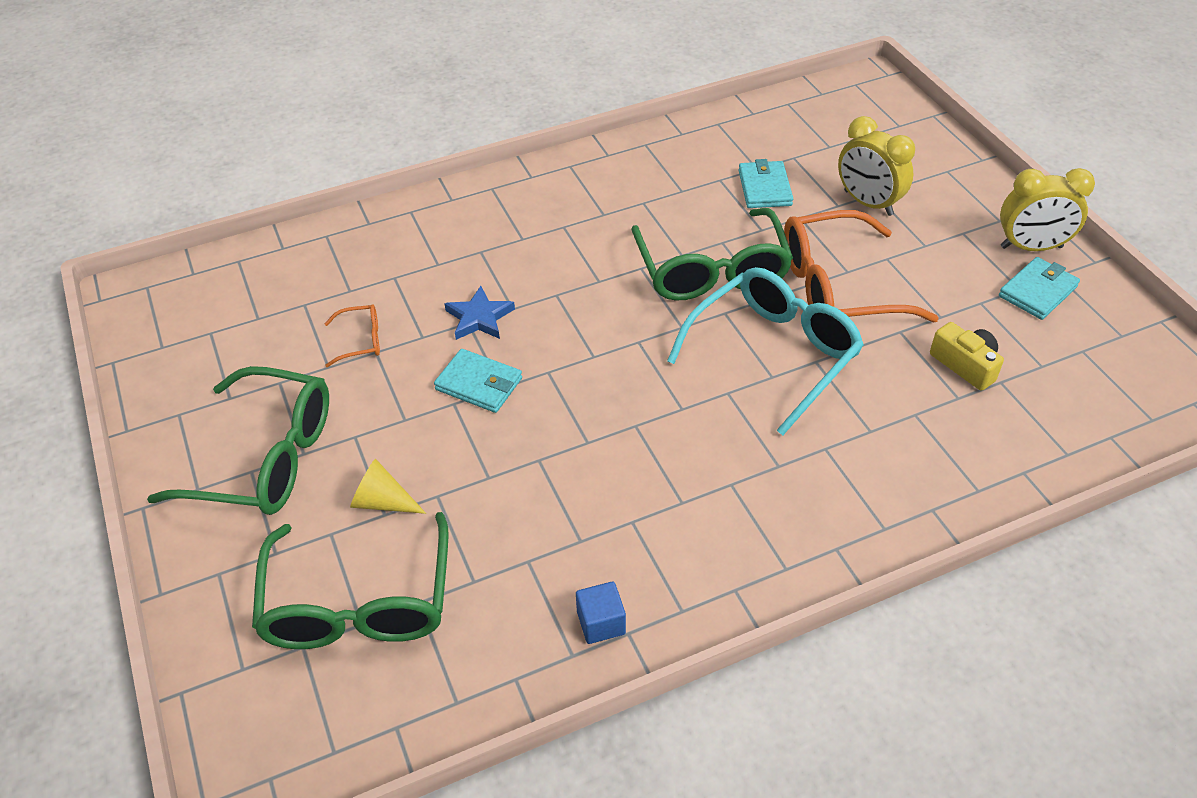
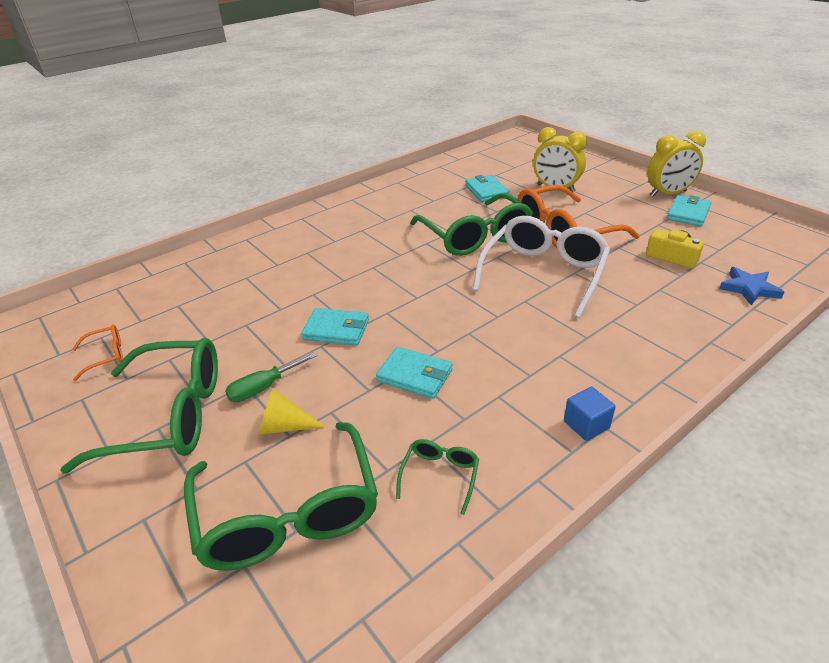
camera: 15 degrees left, 10 degrees down
(361, 341) = (231, 320): orange glasses -> orange glasses (107, 356)
(373, 446) = (264, 387): none -> green screwdriver
(479, 318) = (320, 290): blue star -> blue star (749, 288)
(526, 602) = (440, 475): none -> green glasses
(547, 470) = (415, 375): none -> turquoise wallet
(601, 623) = (511, 477): blue cube -> blue cube (586, 425)
(774, 353) = (544, 273): turquoise glasses -> white glasses

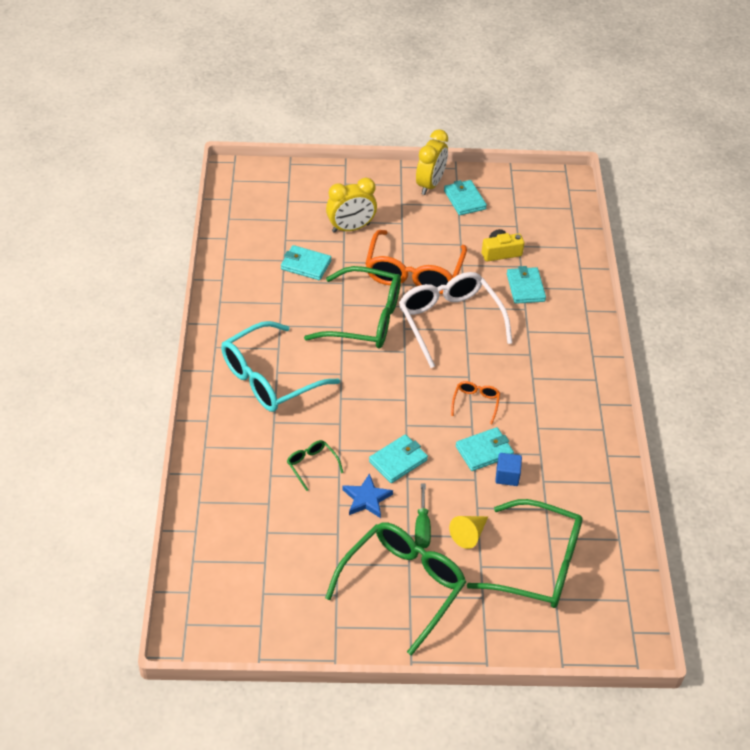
camera: 55 degrees left, 10 degrees up
(107, 356) = (295, 597): orange glasses -> orange glasses (475, 403)
(350, 230) = (269, 378): none -> turquoise glasses
(440, 475) = (570, 490): green glasses -> green glasses (312, 465)
(586, 425) = (592, 410): blue cube -> blue cube (507, 476)
(661, 290) = (525, 287): none -> turquoise wallet
(749, 288) = (564, 252): blue star -> blue star (366, 499)

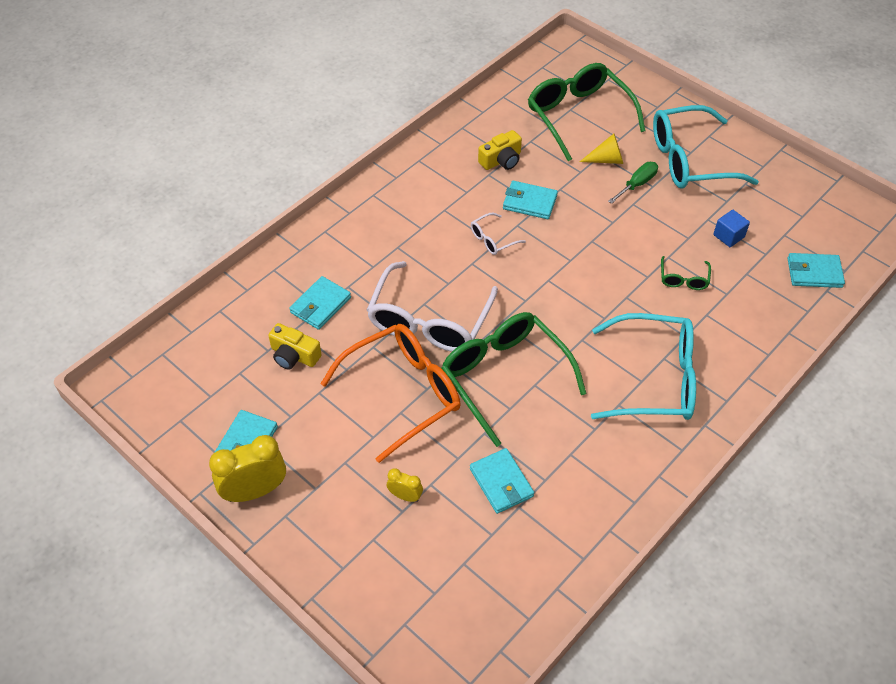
camera: 135 degrees left, 5 degrees up
(351, 228) = (405, 496): yellow clock -> yellow clock, size x0.51
(366, 499) = (661, 228): blue star -> none
(398, 461) = (607, 238): turquoise wallet -> turquoise wallet (814, 273)
(403, 585) = (689, 160): green glasses -> turquoise glasses
(475, 403) = (492, 239): orange glasses -> white glasses
(507, 476) = (533, 176): blue cube -> blue cube (728, 236)
(546, 473) = (501, 160): none -> yellow camera

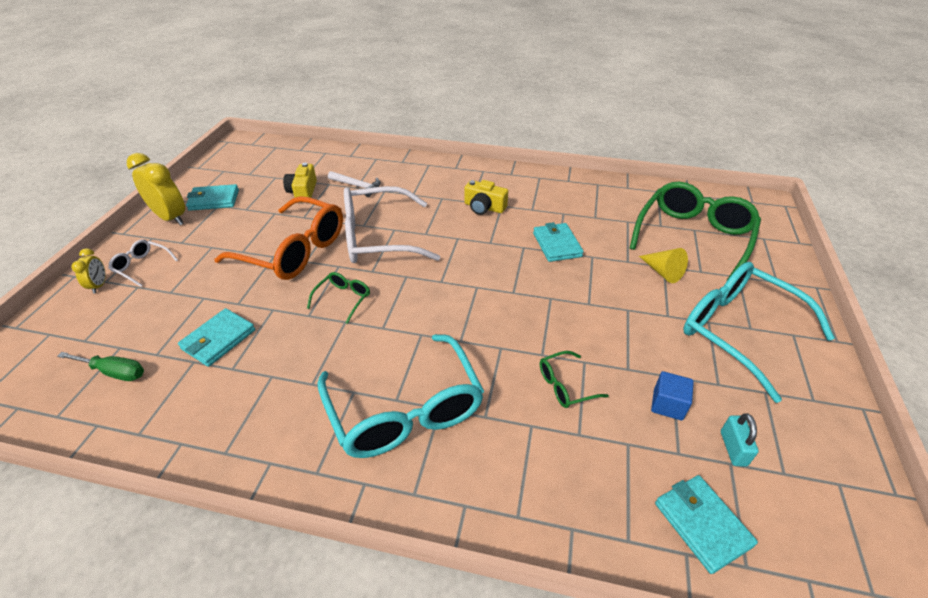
camera: 60 degrees right, 10 degrees down
(320, 305) = (357, 186): turquoise wallet -> white hammer
(405, 496) = (186, 288): yellow clock -> yellow clock (99, 285)
(492, 239) = (493, 239): white glasses -> white glasses (142, 266)
(501, 160) = (587, 214): yellow camera -> yellow camera (484, 207)
(504, 376) = (343, 299): green glasses -> green glasses, size x0.44
(637, 184) = (656, 303): green screwdriver -> green screwdriver (114, 372)
(775, 227) = (733, 448): none -> turquoise padlock

